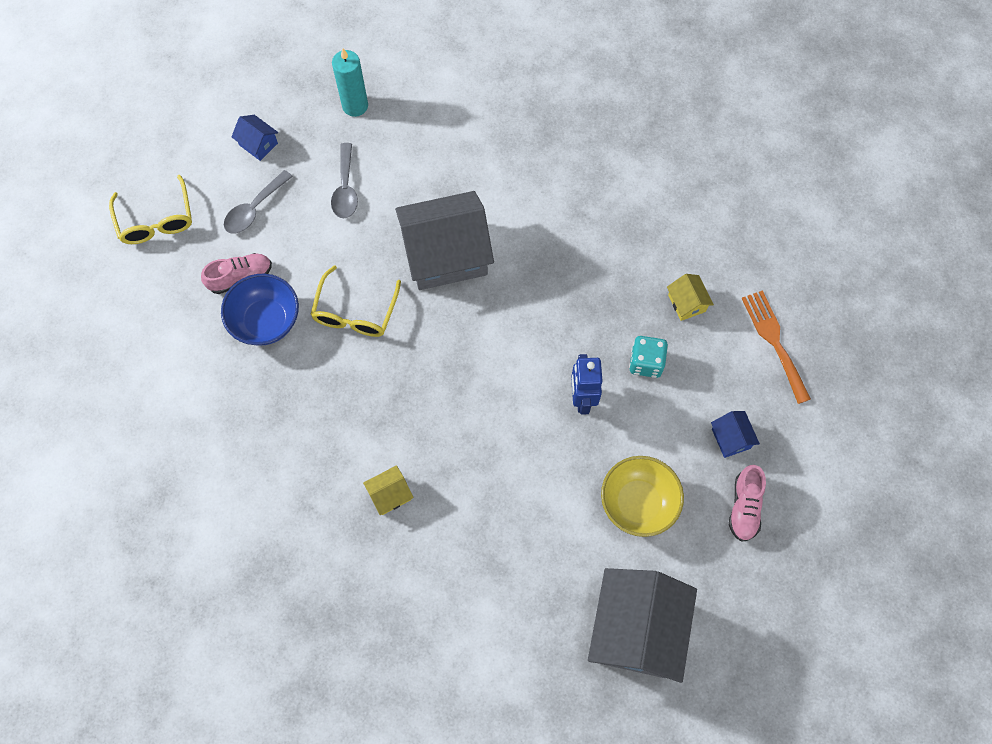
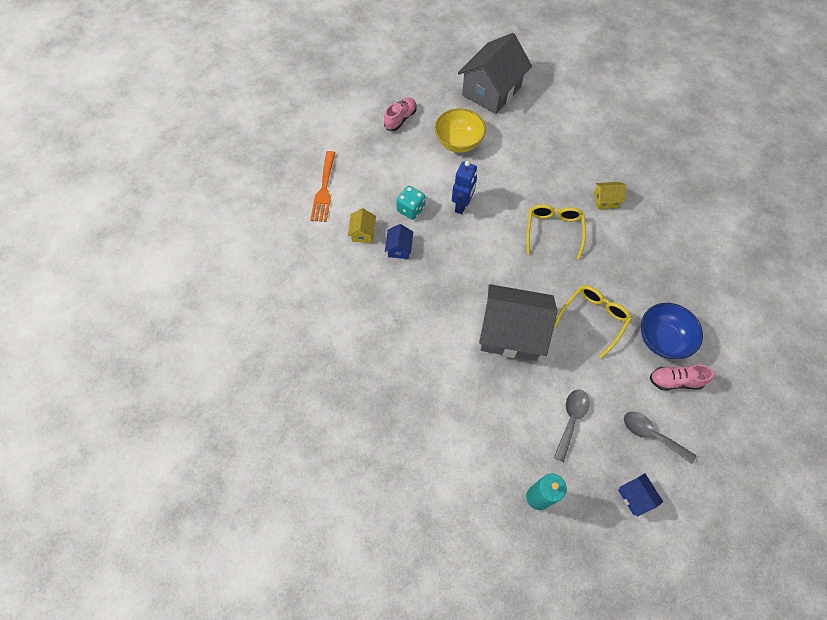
camera: 155 degrees left, 5 degrees down
(156, 220) = (739, 461): yellow glasses -> yellow glasses (553, 231)
(254, 208) = (652, 435): grey spoon -> grey spoon turned 120 degrees counterclockwise
(731, 438) = (386, 152): blue house -> blue house (399, 248)

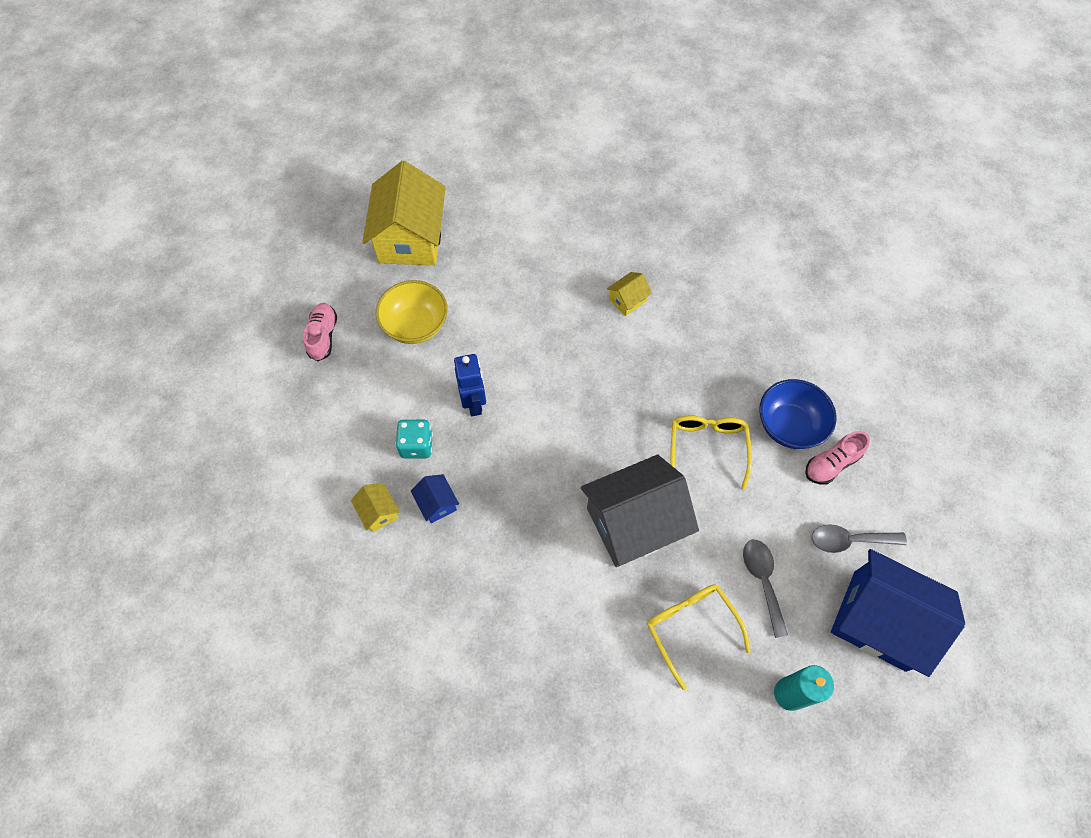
camera: 35 degrees left, 0 degrees up
(324, 190) = (290, 487): orange fork -> none
(491, 91) = (410, 239): grey house -> yellow house
(553, 231) = (597, 371): yellow glasses -> yellow glasses (691, 628)
(635, 496) = (879, 620): blue house -> blue house, size x2.33

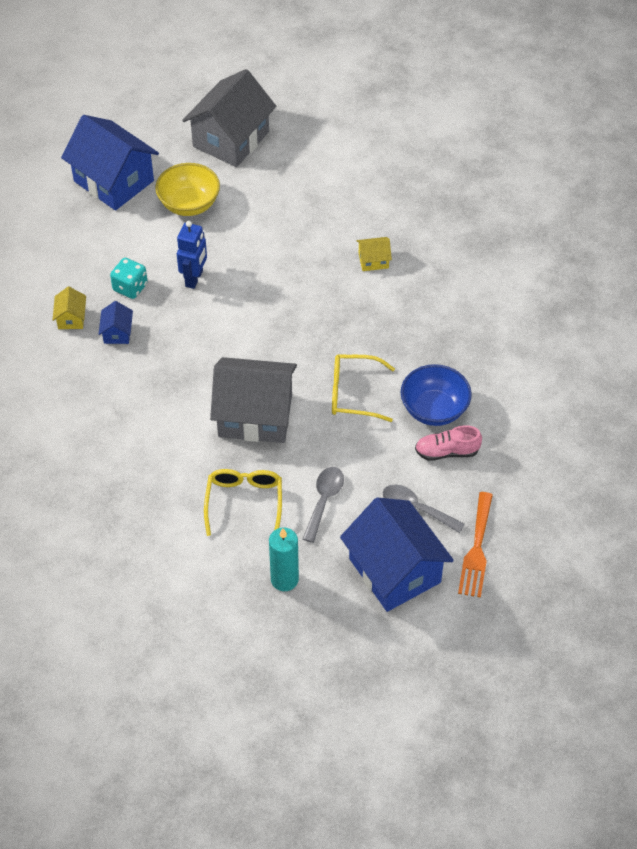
camera: 30 degrees right, 10 degrees down
(323, 336) = (113, 181): pink shoe -> blue house
(410, 239) = (231, 139): yellow house -> grey house
(707, 448) = (353, 393): yellow glasses -> yellow glasses turned 120 degrees counterclockwise
(931, 553) = (476, 549): none -> orange fork

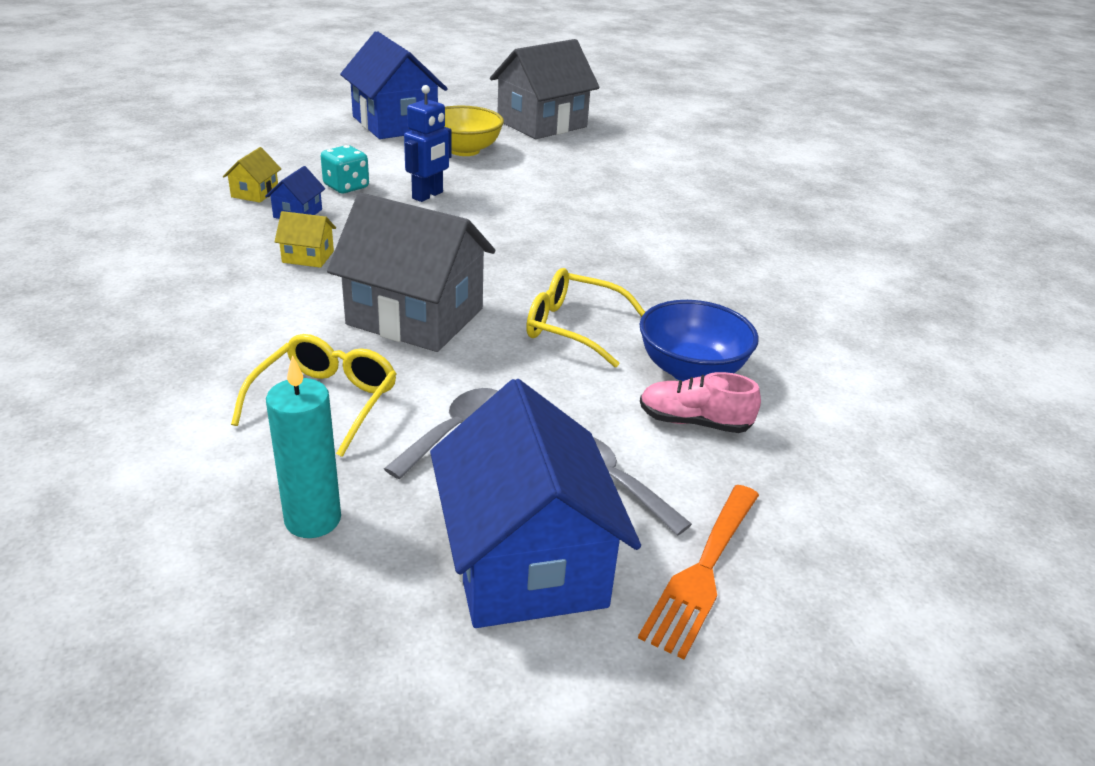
camera: 15 degrees right, 20 degrees down
(373, 260) = (662, 225): yellow house -> yellow house (308, 257)

